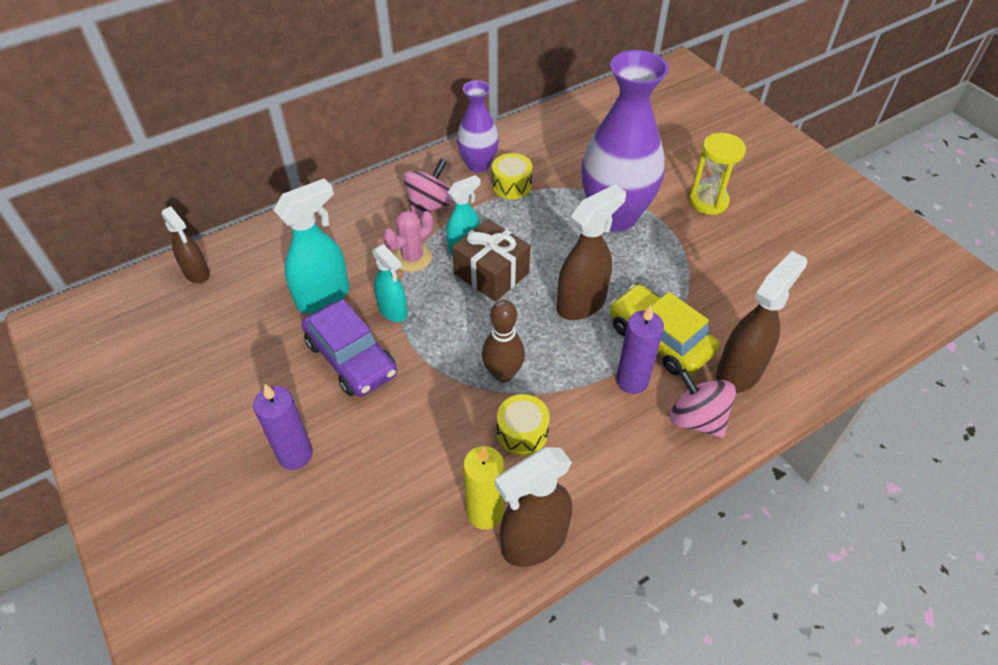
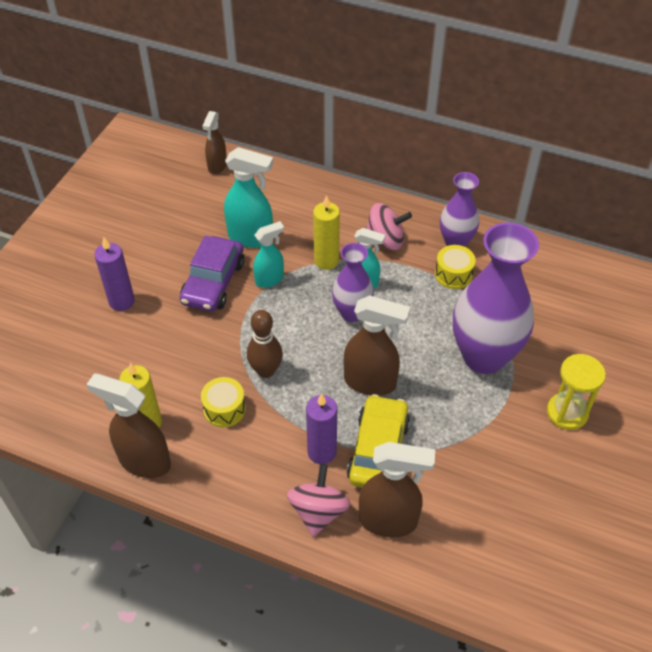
camera: 55 degrees right, 0 degrees up
(393, 311) = (270, 279): turquoise spray bottle -> turquoise spray bottle turned 135 degrees counterclockwise
(412, 258) = (326, 261): pink cactus -> yellow candle
(491, 273) = (352, 313): brown gift -> purple vase

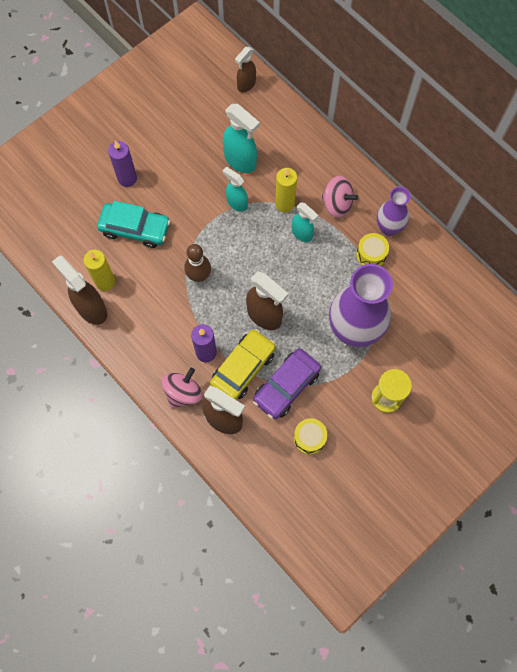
camera: 25 degrees right, 20 degrees up
(158, 350) = (135, 229): none -> turquoise car
(213, 282) = (196, 189): purple car -> purple car (286, 386)
(224, 409) = (158, 293): yellow drum -> yellow drum (309, 438)
(270, 279) = (237, 203): turquoise spray bottle -> turquoise spray bottle turned 135 degrees counterclockwise
(352, 313) = (280, 255): purple vase -> none

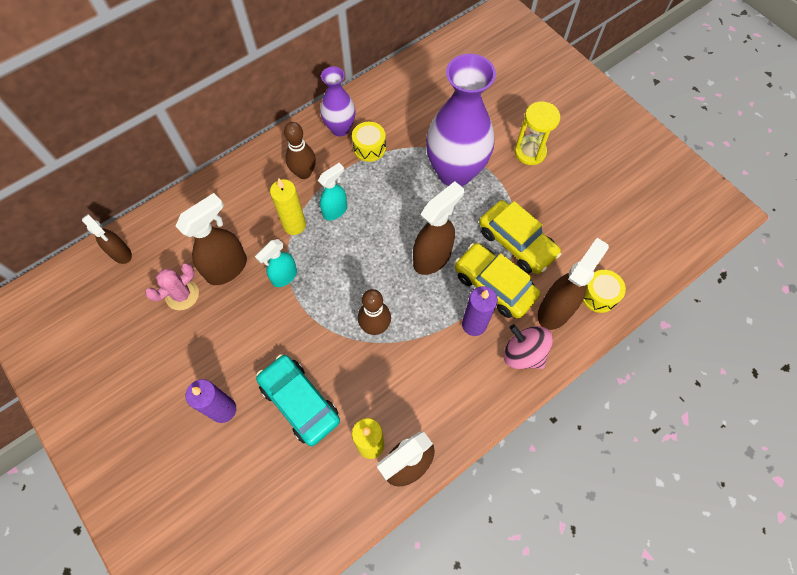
camera: 85 degrees left, 5 degrees down
(135, 229) = (300, 402): turquoise car -> turquoise car turned 60 degrees counterclockwise
(215, 134) = (182, 295): none -> pink cactus
(240, 161) = (227, 268): turquoise spray bottle -> brown spray bottle
(286, 386) = (516, 242): purple car -> yellow car
(309, 438) = (574, 225): yellow drum -> yellow drum (599, 295)
(337, 204) = (304, 173): pink spinning top -> brown bowling pin

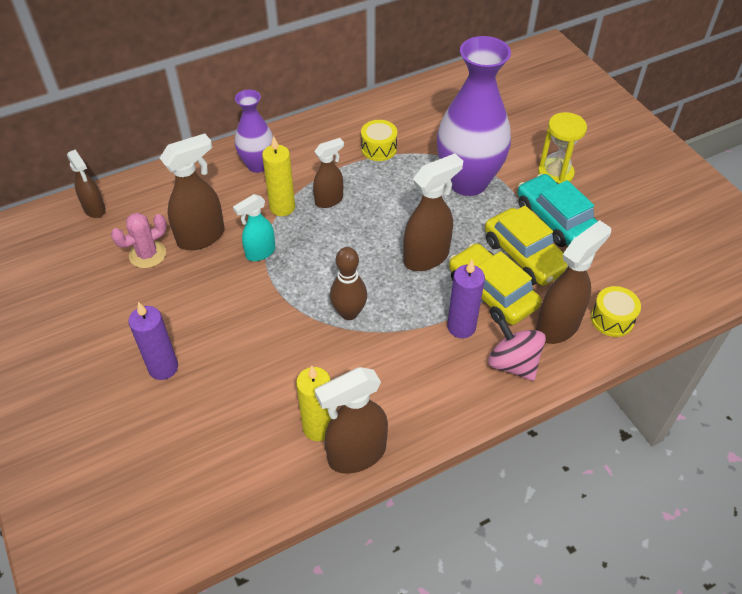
camera: 10 degrees right, 15 degrees down
(300, 402) = (248, 373): turquoise car -> turquoise car (555, 219)
(304, 173) = (303, 162): brown bowling pin -> none
(335, 211) = (329, 200): turquoise spray bottle -> brown spray bottle
(340, 128) = (351, 128): purple vase -> purple vase (258, 165)

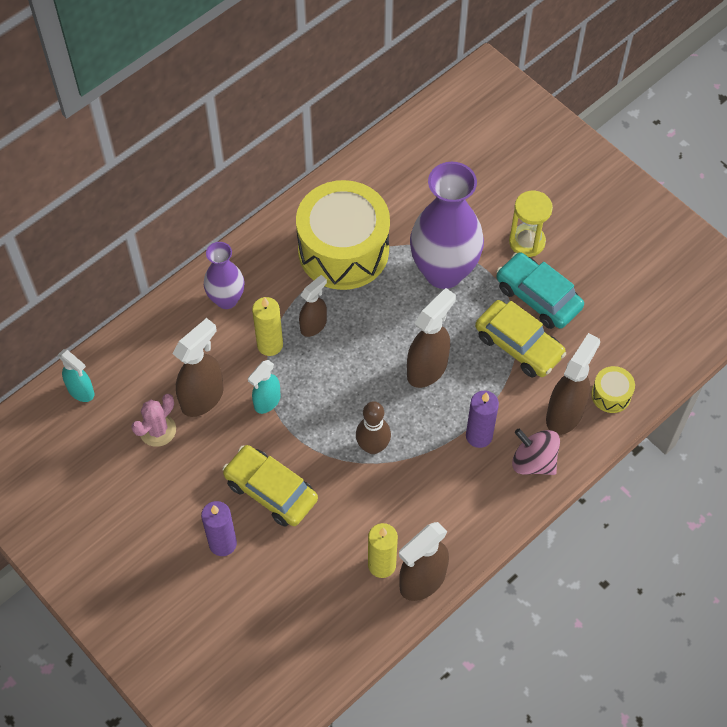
camera: 15 degrees left, 10 degrees up
(94, 209) = (81, 391): brown spray bottle -> turquoise spray bottle
(379, 148) = (343, 250): yellow drum -> yellow drum, size x2.42
(492, 292) = (497, 393): yellow car -> yellow car (271, 491)

